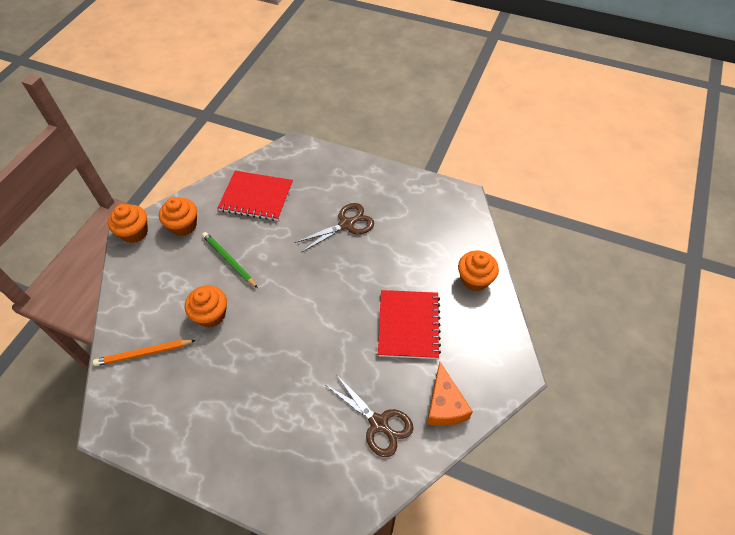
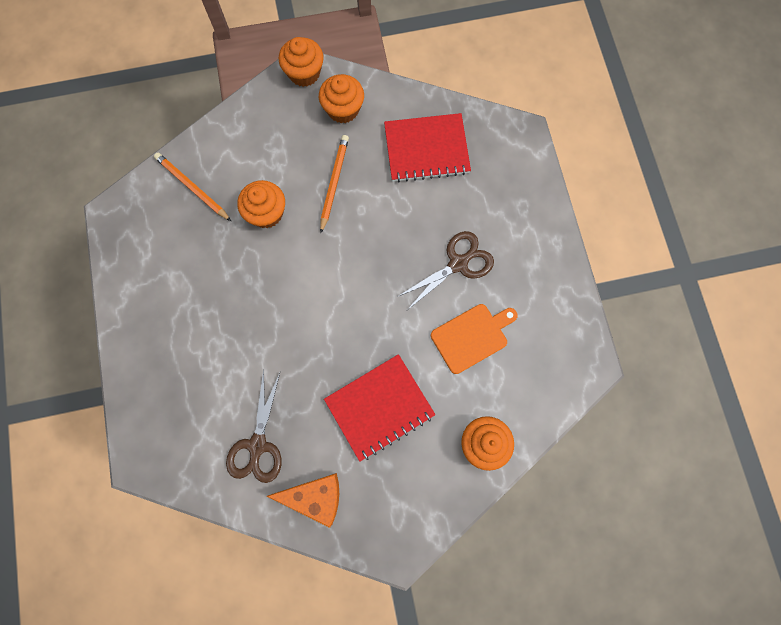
camera: 55 degrees right, 20 degrees up
(229, 260) = (334, 183): green pencil -> orange pencil
(256, 197) = (426, 149): red notebook -> red notebook turned 75 degrees counterclockwise
(347, 224) = (458, 263): brown scissors -> brown scissors turned 60 degrees counterclockwise
(400, 245) = (472, 336): none -> orange cutting board
(444, 405) = (315, 497): orange cheese -> orange cheese turned 135 degrees counterclockwise

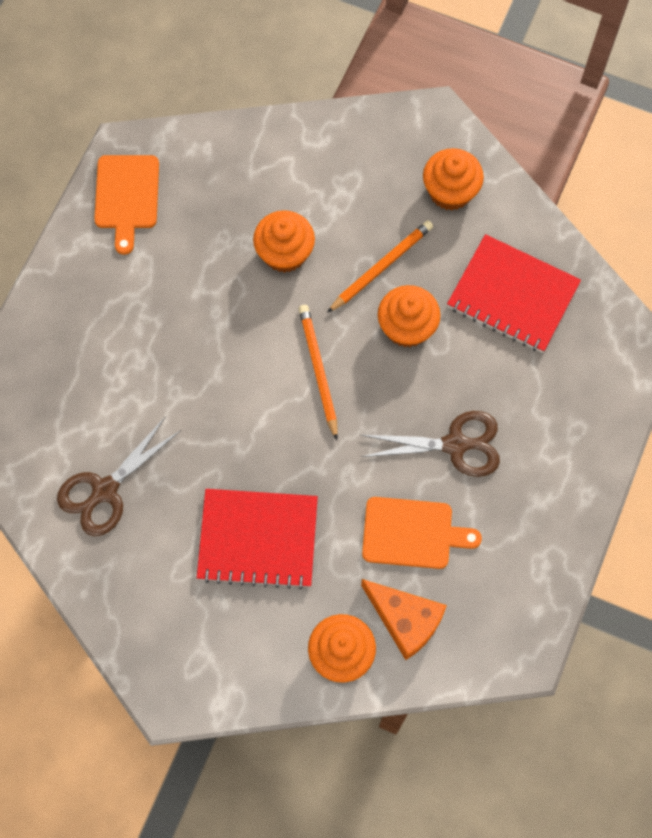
camera: 35 degrees right, 5 degrees down
(135, 242) = (127, 196): none -> orange cutting board
(192, 187) = (225, 175): orange pencil -> orange pencil (318, 371)
(304, 73) = (435, 124): orange cupcake -> orange cupcake (407, 327)
(315, 497) = (126, 584): orange cheese -> orange cheese (405, 620)

